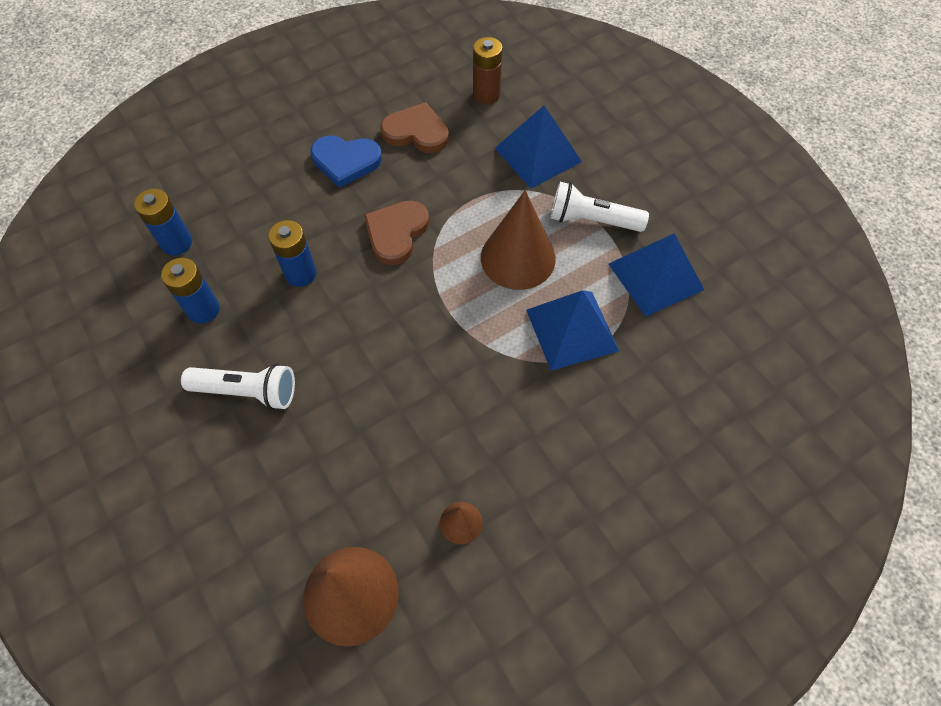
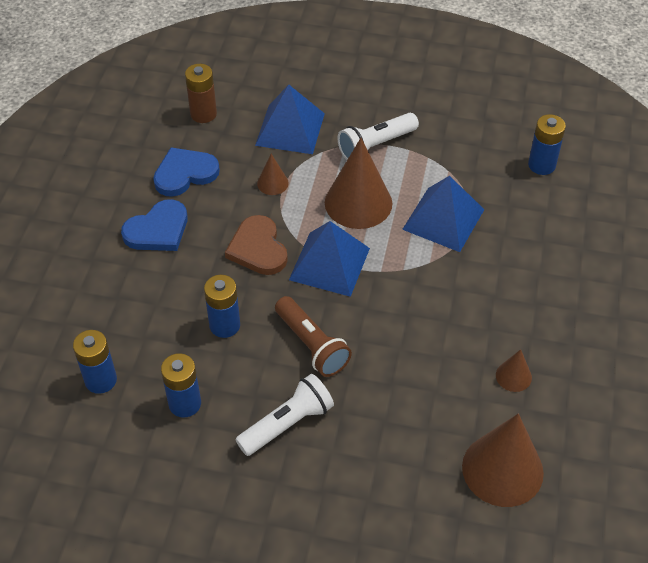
camera: 45 degrees left, 10 degrees down
(340, 345) = (312, 345): none -> brown flashlight
(416, 132) = (185, 174): brown heart -> blue heart
(471, 189) = (272, 183): none -> brown cone
(655, 276) = (453, 150): blue pyramid -> blue pyramid (329, 263)
(724, 354) = (541, 165): none -> blue battery

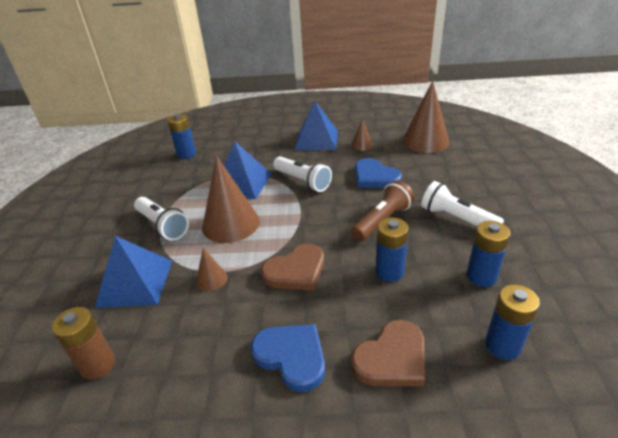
camera: 100 degrees left, 15 degrees down
(125, 296) = (392, 358): none -> brown heart
(185, 174) = (201, 355): blue heart -> blue heart (375, 177)
(329, 263) = (300, 227): blue pyramid -> blue pyramid (316, 140)
(428, 283) = (303, 181): none -> white flashlight

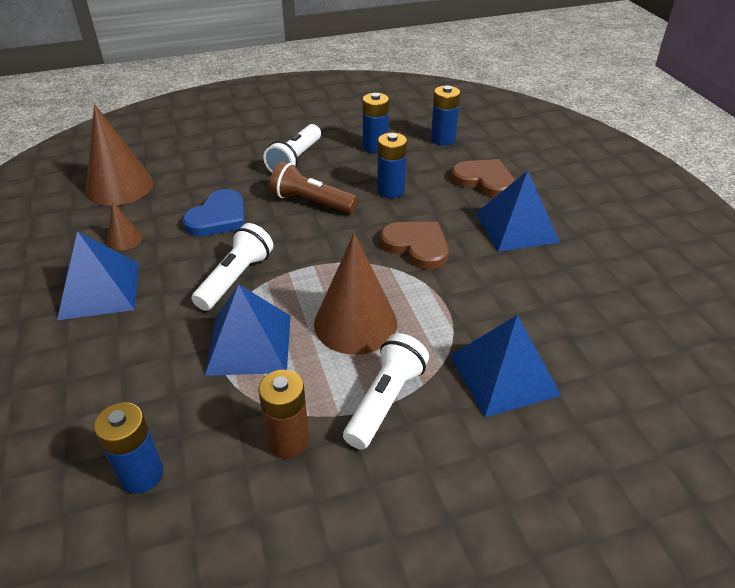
camera: 110 degrees left, 5 degrees up
(98, 365) = (616, 348): brown battery -> brown battery (288, 441)
(211, 279) = (461, 306): brown cone -> none
(291, 356) = (516, 227): blue heart -> blue pyramid

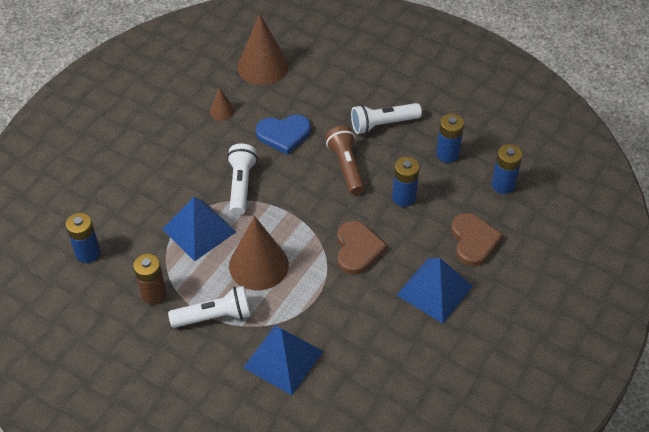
camera: 50 degrees right, 10 degrees up
(100, 290) = (175, 136): blue pyramid -> none
(235, 278) = (241, 185): white flashlight -> white flashlight turned 75 degrees counterclockwise

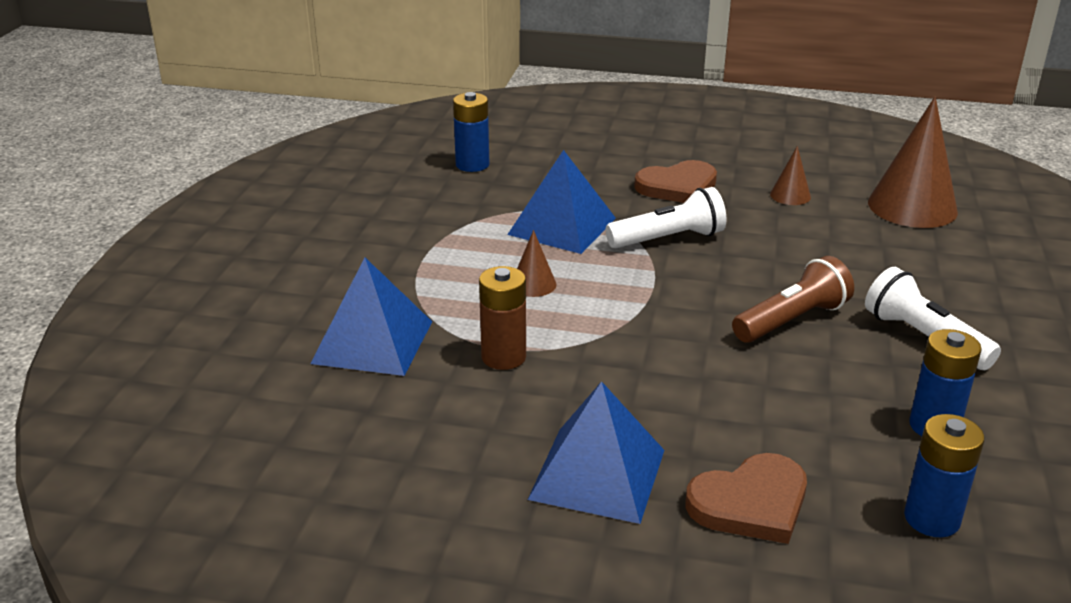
camera: 70 degrees right, 20 degrees down
(153, 294) = (434, 219): brown battery -> brown battery (503, 357)
(214, 316) = (422, 269): white flashlight -> none
(258, 265) = (533, 284): brown cone -> brown cone, size x0.47
(284, 134) = (799, 251): blue heart -> none
(357, 249) = (628, 367): brown heart -> brown heart (678, 187)
(403, 197) = (781, 394): blue battery -> none

